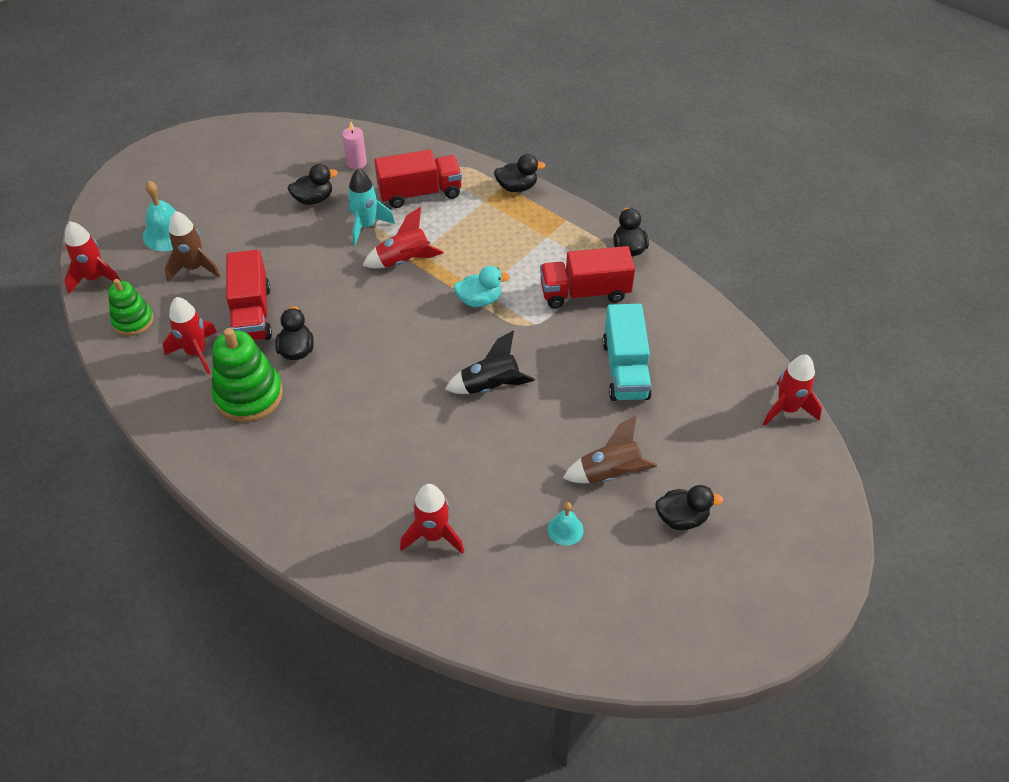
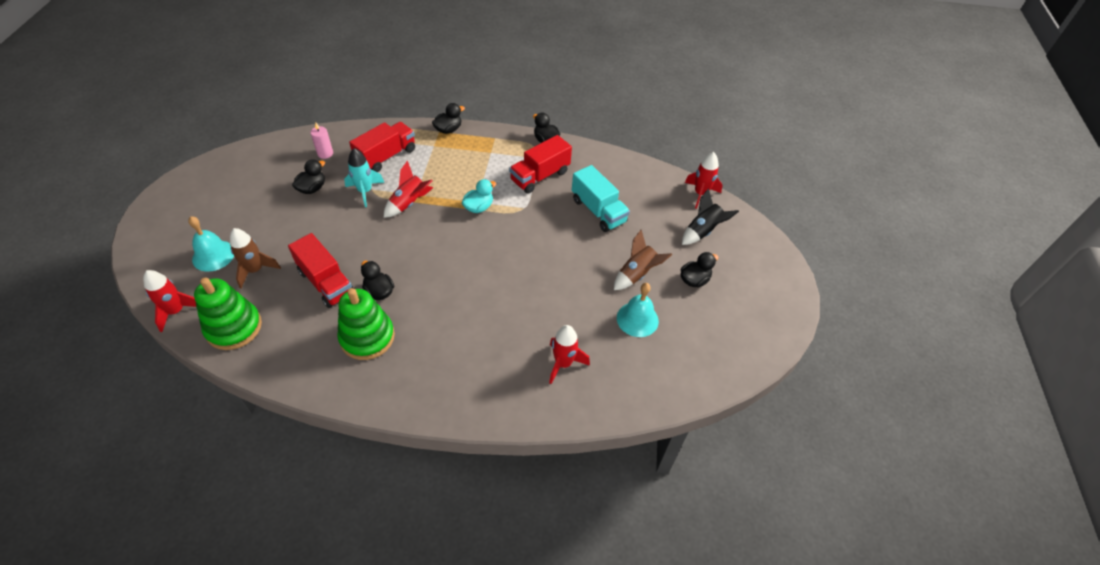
camera: 35 degrees left, 0 degrees up
(133, 321) = (234, 327): green stacking toy -> green stacking toy, size x1.59
(196, 353) = (304, 327): red rocket -> none
(490, 386) = (527, 256): black rocket -> black rocket (702, 231)
(565, 529) = (637, 319): turquoise bell -> turquoise bell, size x1.68

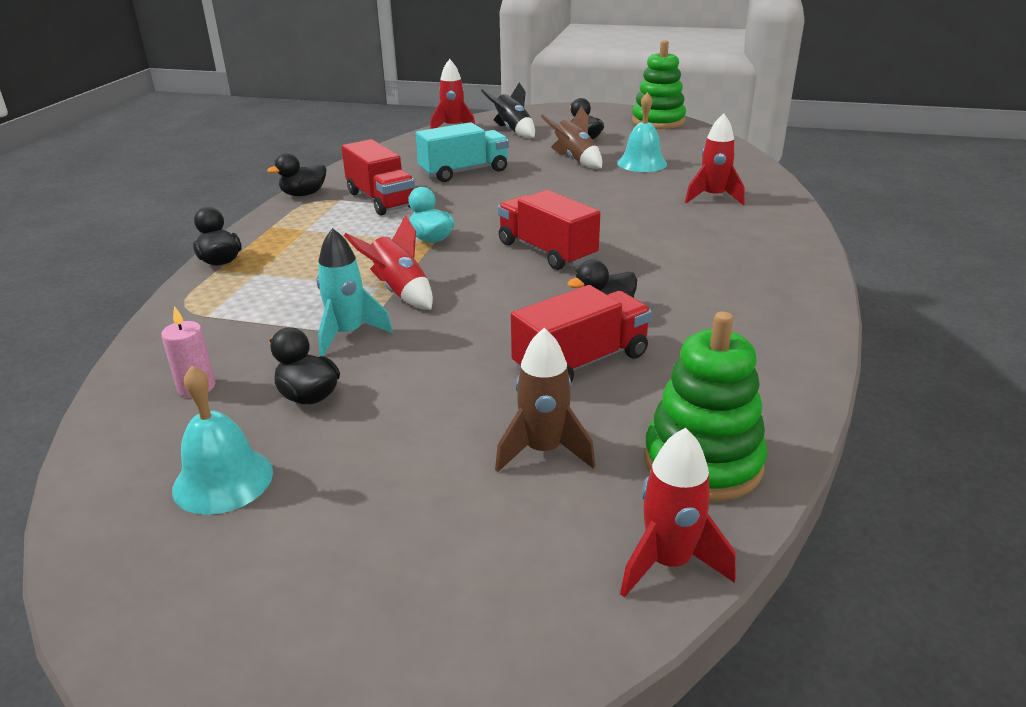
camera: 80 degrees left, 20 degrees down
(213, 255) = (487, 524): turquoise bell -> turquoise bell (223, 480)
(367, 337) = (698, 318): green stacking toy -> green stacking toy (658, 121)
(386, 156) = (256, 316): red truck -> red truck (546, 251)

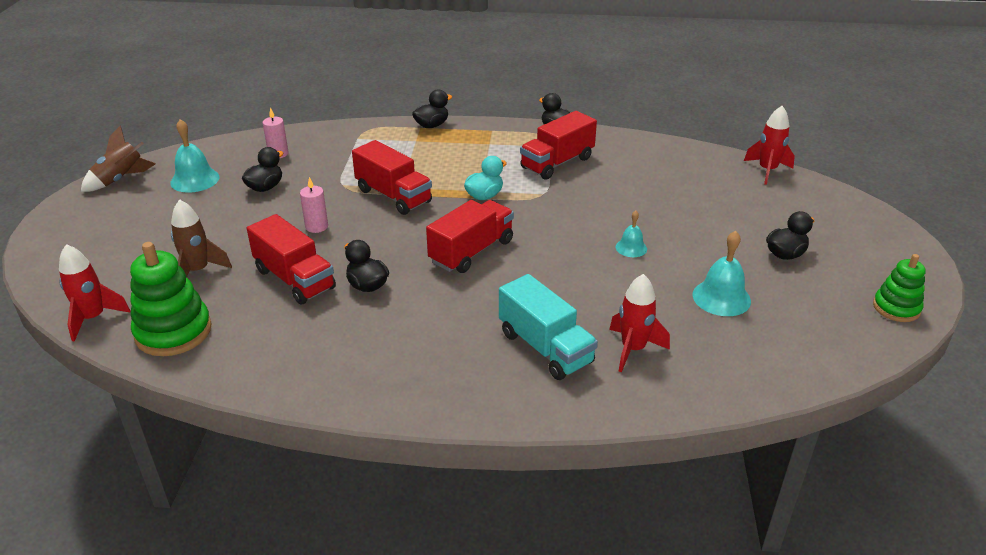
camera: 80 degrees right, 5 degrees up
(348, 334) = (334, 187): turquoise rocket -> none
(399, 292) = (393, 196): red rocket -> red truck
(453, 347) = (316, 227): none -> pink candle
(464, 172) = (640, 192): turquoise truck -> turquoise truck (545, 348)
(513, 131) = (781, 206): black rocket -> none
(560, 184) = (631, 248): none -> turquoise bell
(575, 160) = (707, 252): brown rocket -> brown rocket (120, 179)
(658, 121) = (896, 308): green stacking toy -> green stacking toy, size x0.63

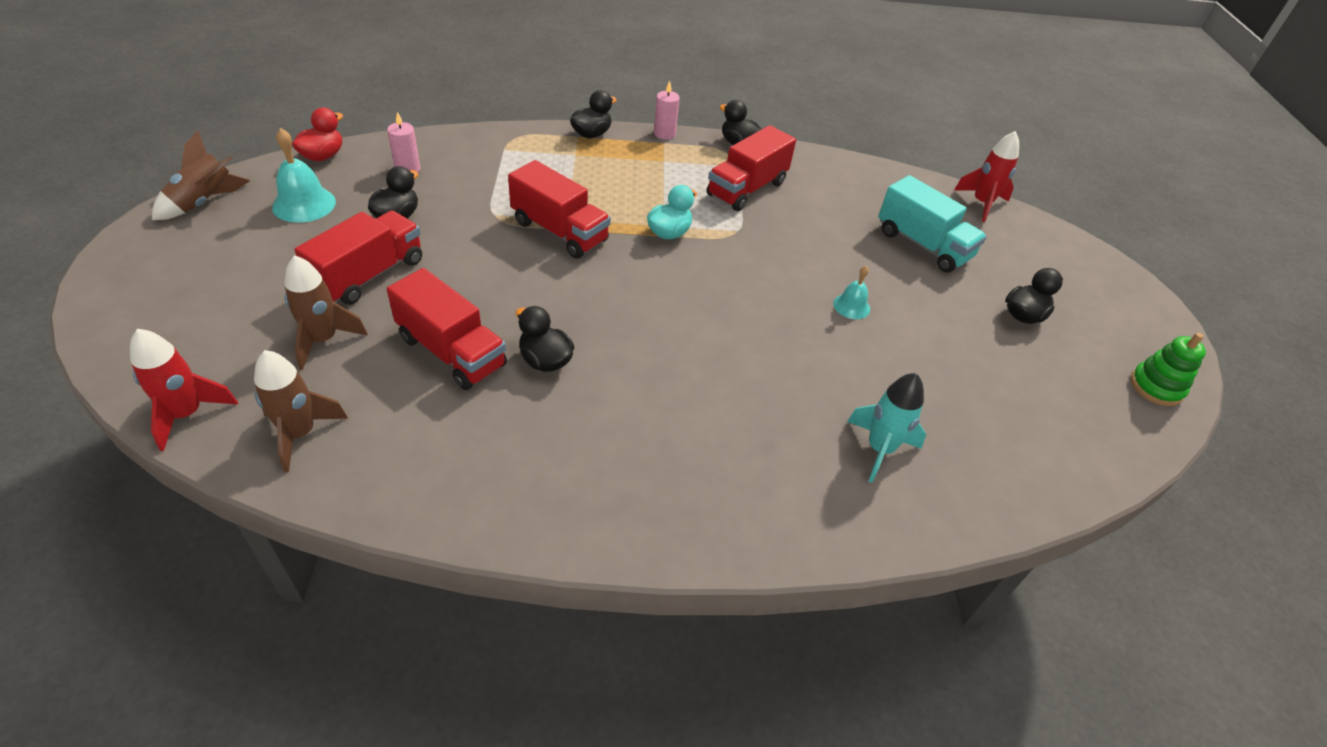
camera: 10 degrees left, 10 degrees up
(173, 332) = (300, 433): green stacking toy -> brown rocket
(213, 146) = (323, 156): none -> red duck
(316, 227) = (470, 274): pink candle -> pink candle (664, 134)
(471, 251) = (666, 311): red truck -> red truck (369, 275)
(545, 348) = (776, 449): turquoise truck -> turquoise truck (923, 245)
(633, 349) = (879, 449): red rocket -> turquoise rocket
(721, 297) = (965, 375): turquoise bell -> none

